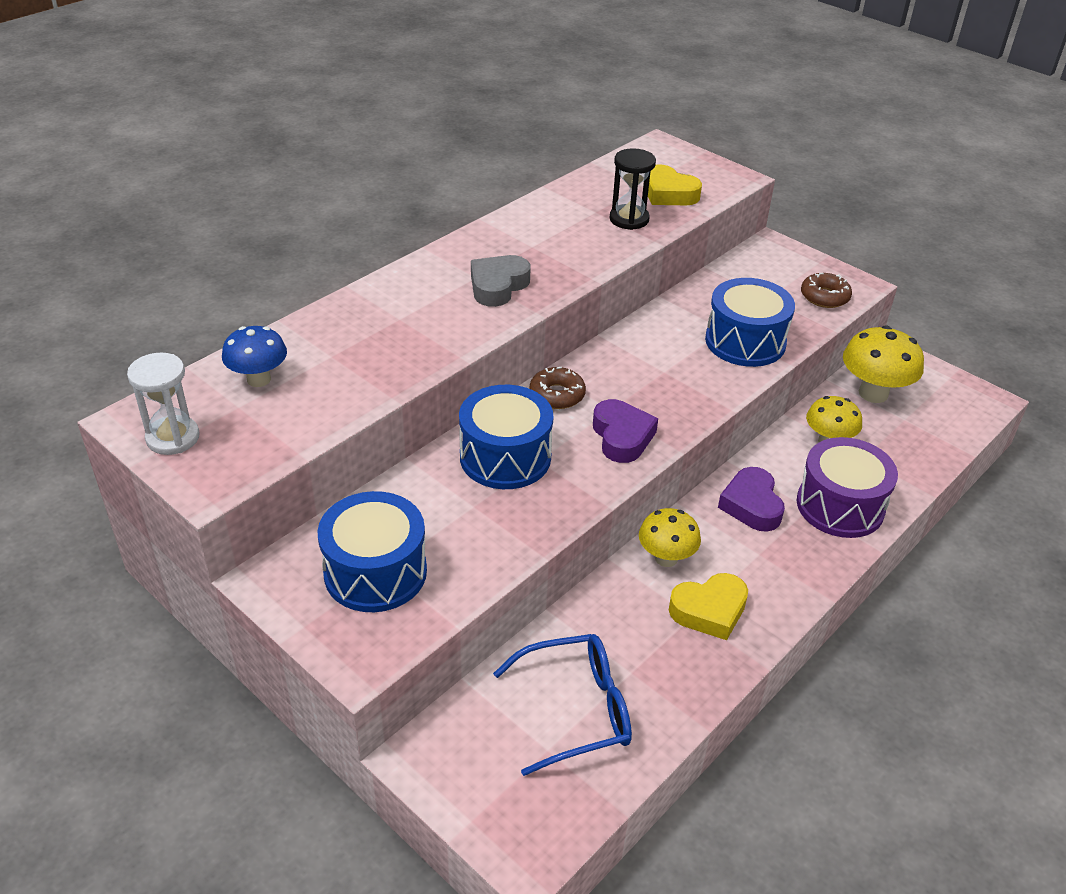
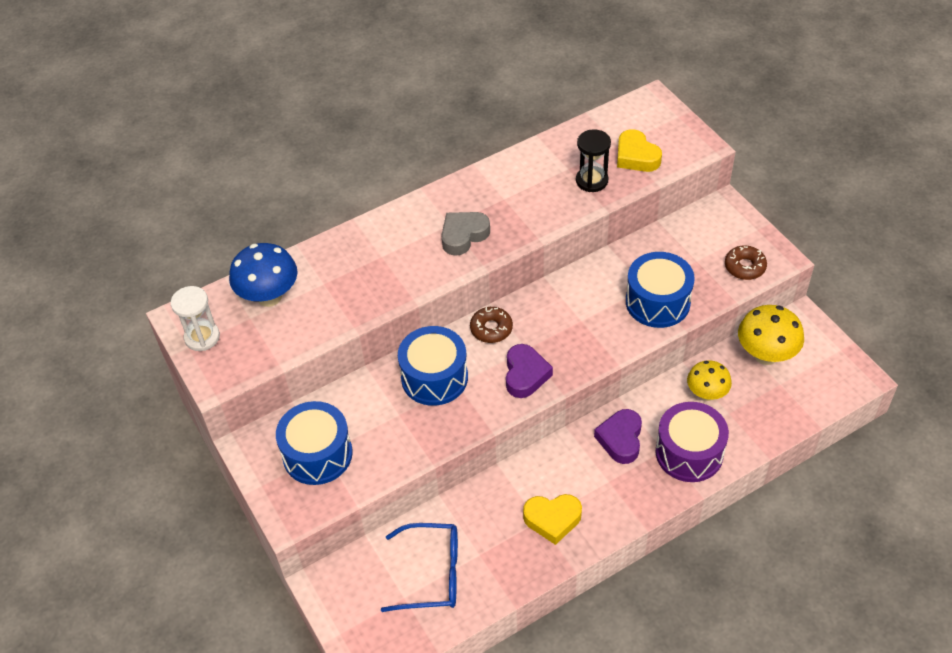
camera: 20 degrees right, 10 degrees up
(259, 379) = (269, 297): blue mushroom -> blue mushroom, size x1.50
(666, 558) = (538, 471): yellow mushroom -> none

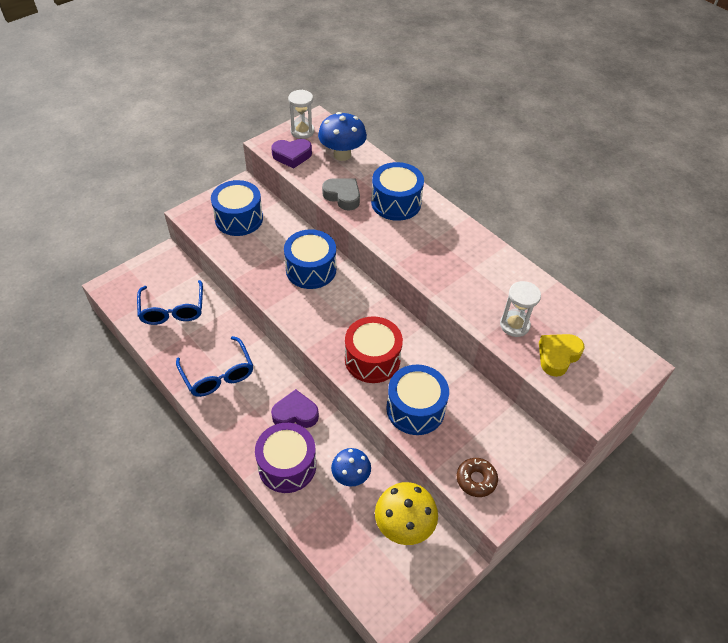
camera: 75 degrees right, 0 degrees up
(379, 252) = (396, 203): none -> blue drum
(463, 235) = (425, 247): grey heart -> grey heart (343, 196)
(491, 329) = (363, 297): brown donut -> none
(525, 374) = (321, 323): purple heart -> purple heart (292, 156)
(552, 519) = (218, 375): yellow heart -> blue glasses
(587, 331) = (372, 359): none -> red drum
(592, 180) = (514, 325): black hourglass -> white hourglass
(706, 394) = (351, 476): yellow mushroom -> blue mushroom

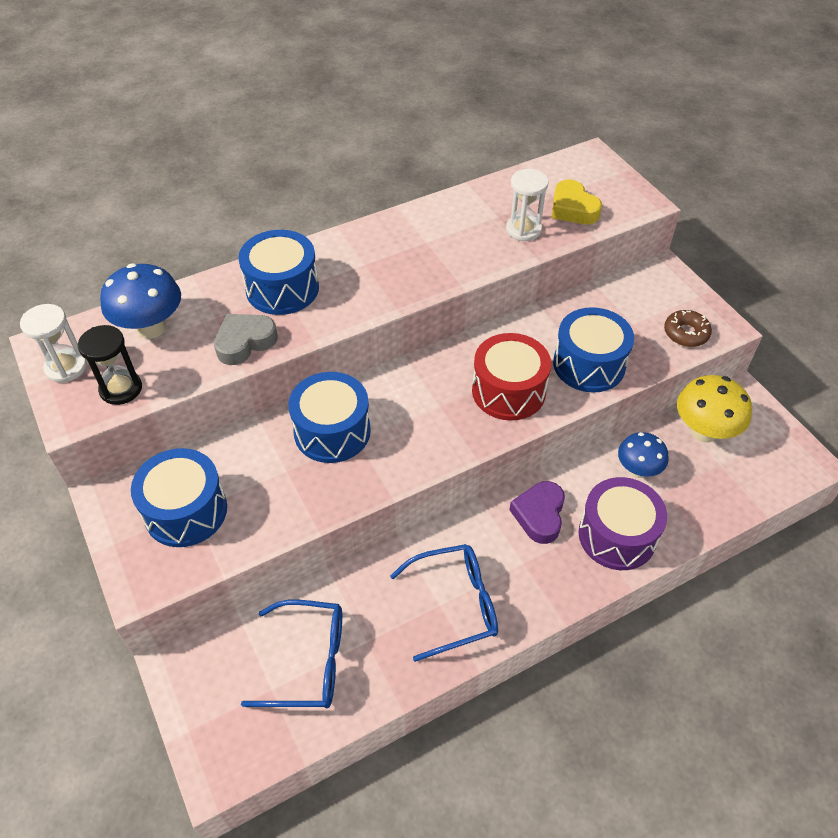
camera: 75 degrees left, 0 degrees up
(292, 156) = (121, 389): purple heart -> black hourglass

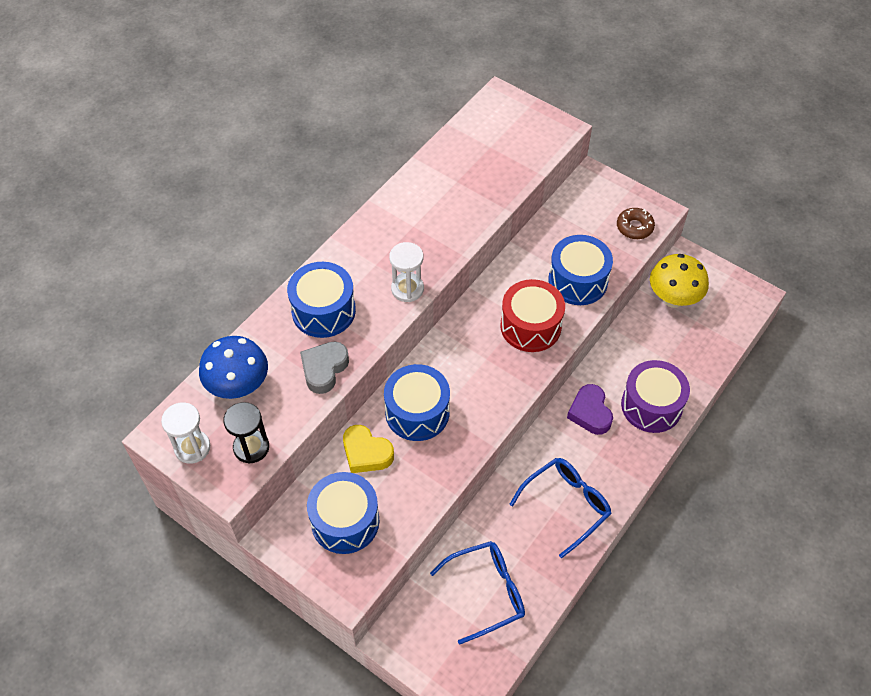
camera: 25 degrees left, 5 degrees up
(523, 230) = (483, 187): white hourglass -> white hourglass (407, 289)
(573, 209) = (511, 153): yellow heart -> yellow heart (366, 453)
(637, 470) = (641, 348): blue mushroom -> none

